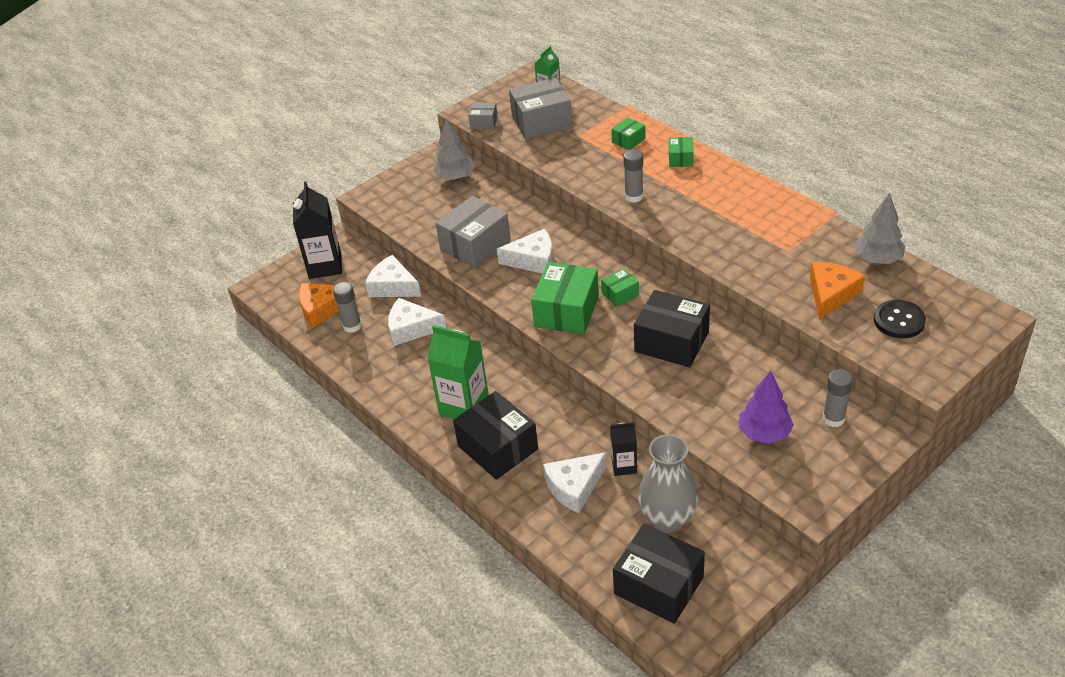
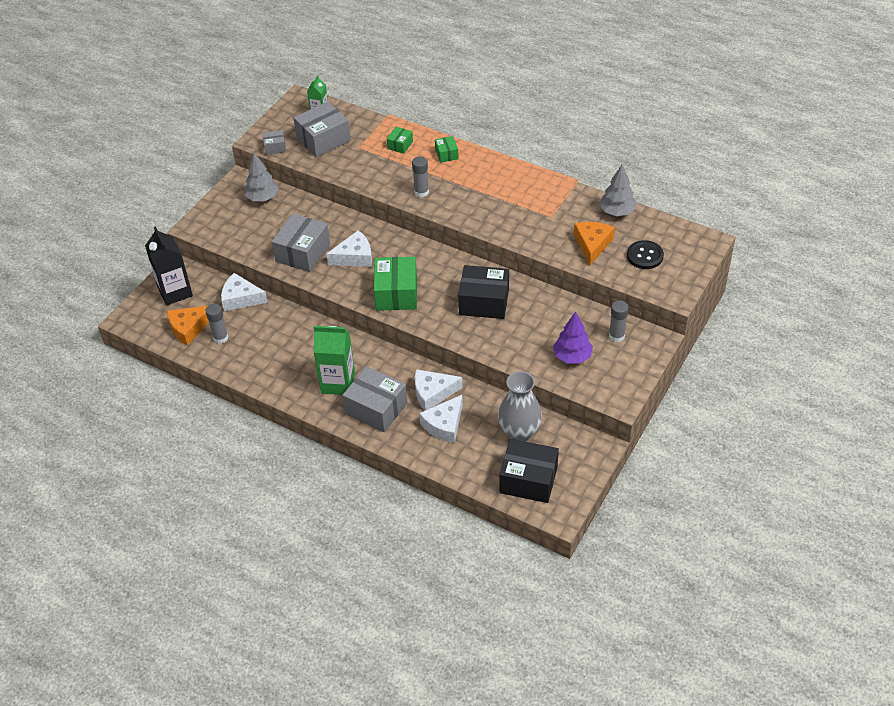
camera: 20 degrees left, 5 degrees up
(411, 328) = (270, 330): white cheese -> white cheese (432, 393)
(498, 447) = (376, 408): black box -> grey box
(620, 294) = (432, 272): green box -> none
(624, 466) = (475, 401): black carton -> none

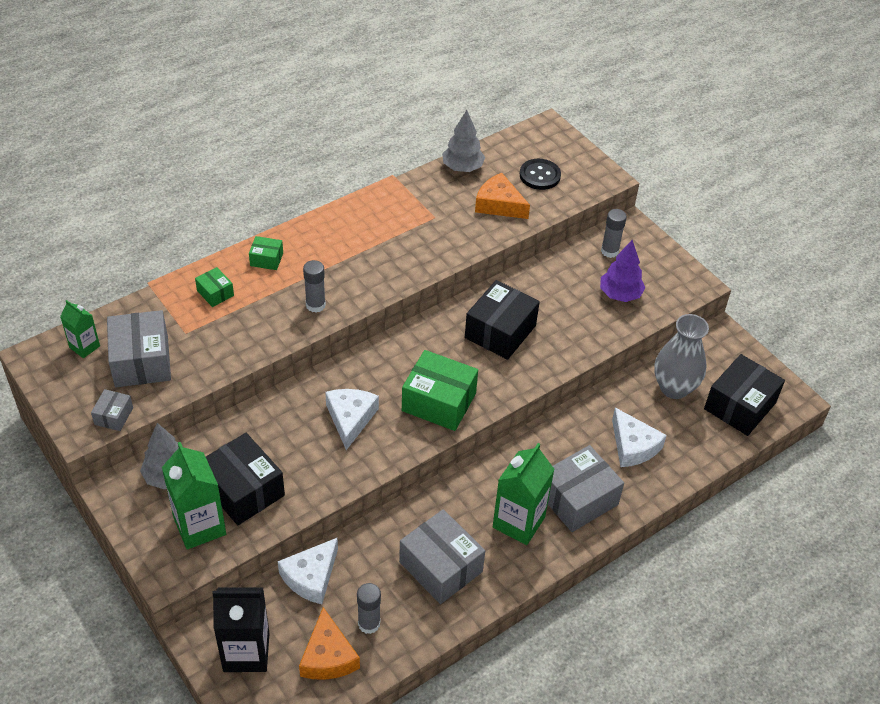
camera: 70 degrees left, 0 degrees up
(234, 225) = (200, 526): none -> green carton
(270, 232) = (243, 490): none -> black box
(303, 252) = (306, 468): grey box -> grey box (441, 567)
(432, 393) = (581, 439): white cheese -> none

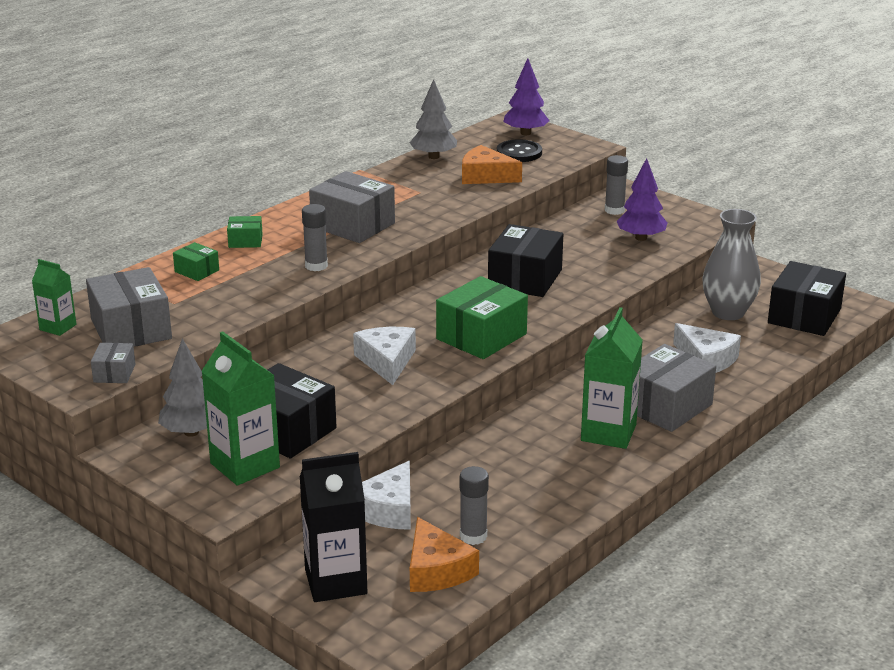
camera: 10 degrees left, 20 degrees down
(439, 402) = (481, 336): green box -> green box turned 60 degrees counterclockwise
(441, 567) = (536, 479): grey box -> grey box (353, 225)
(555, 147) = (525, 133): none -> purple tree

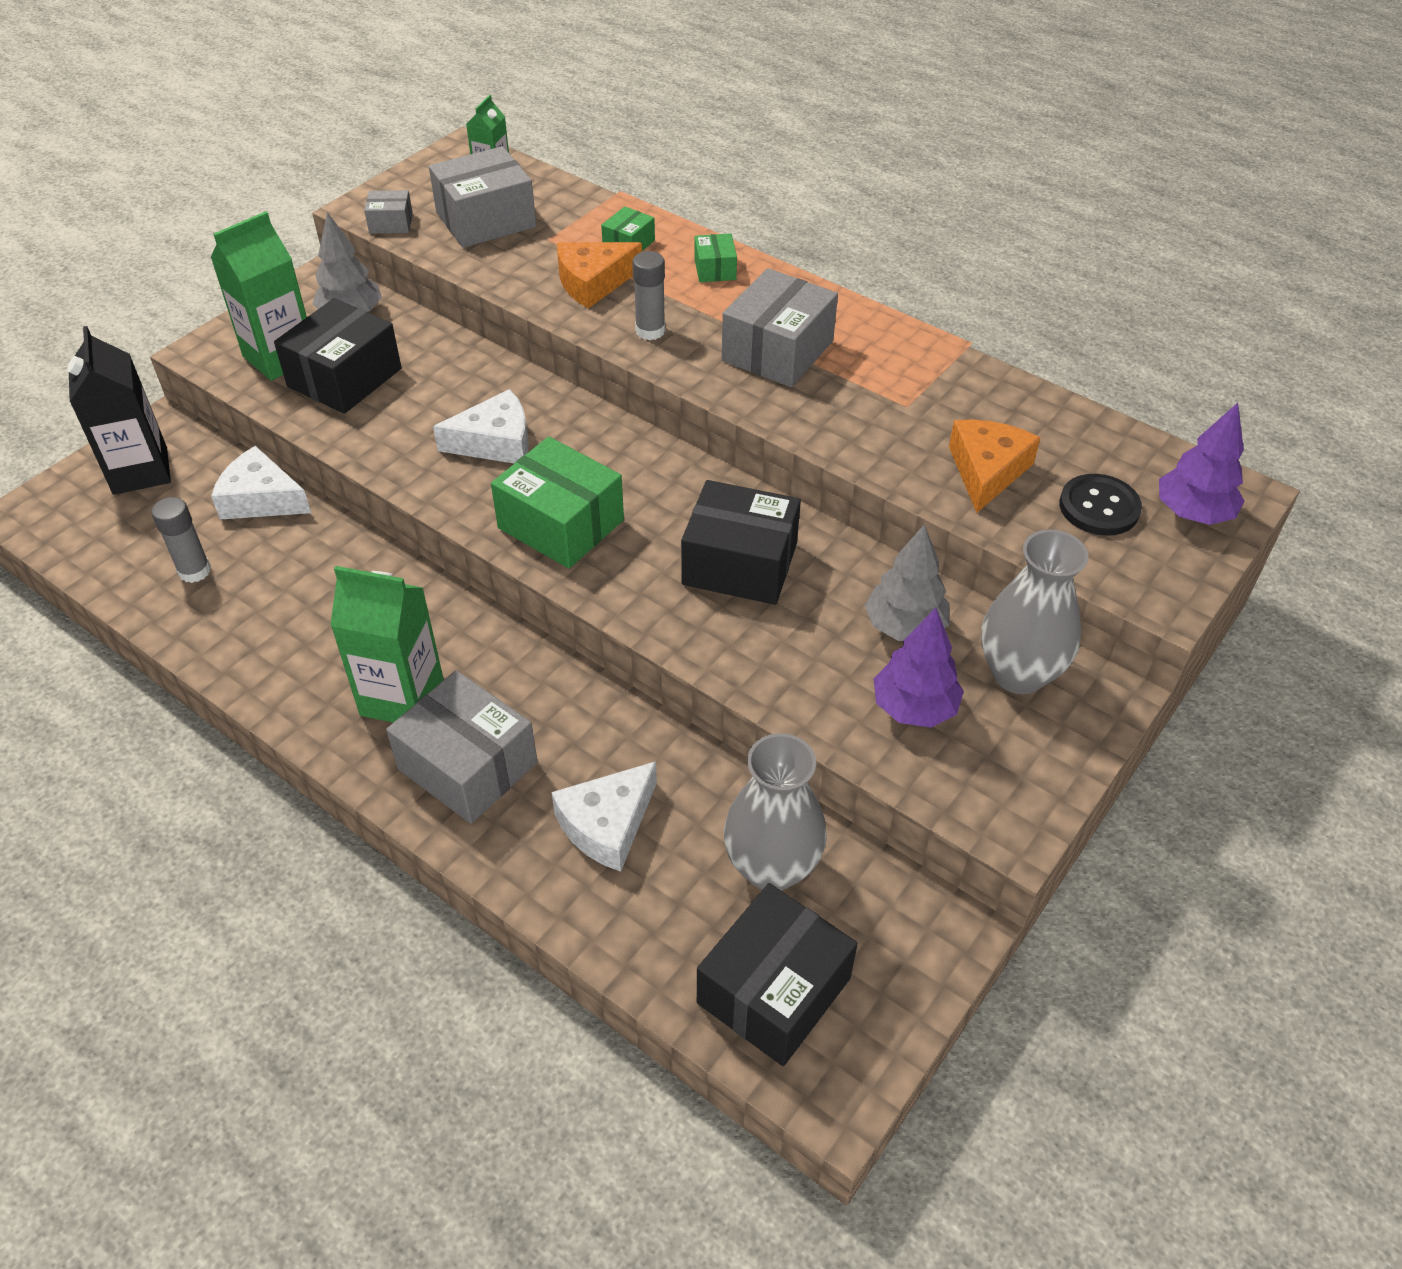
camera: 85 degrees right, 20 degrees up
(433, 156) = (1045, 411): grey tree -> grey tree (904, 626)
(436, 570) = (139, 544): orange cheese -> orange cheese (593, 282)
(614, 210) = (1018, 673): grey glue stick -> grey vase
(804, 316) = (774, 990): black box -> black box turned 75 degrees counterclockwise

